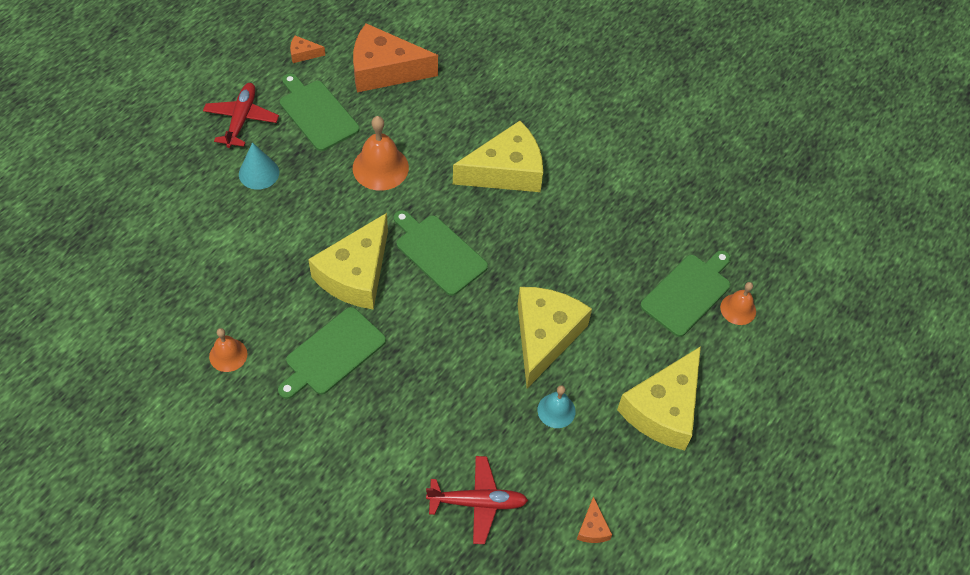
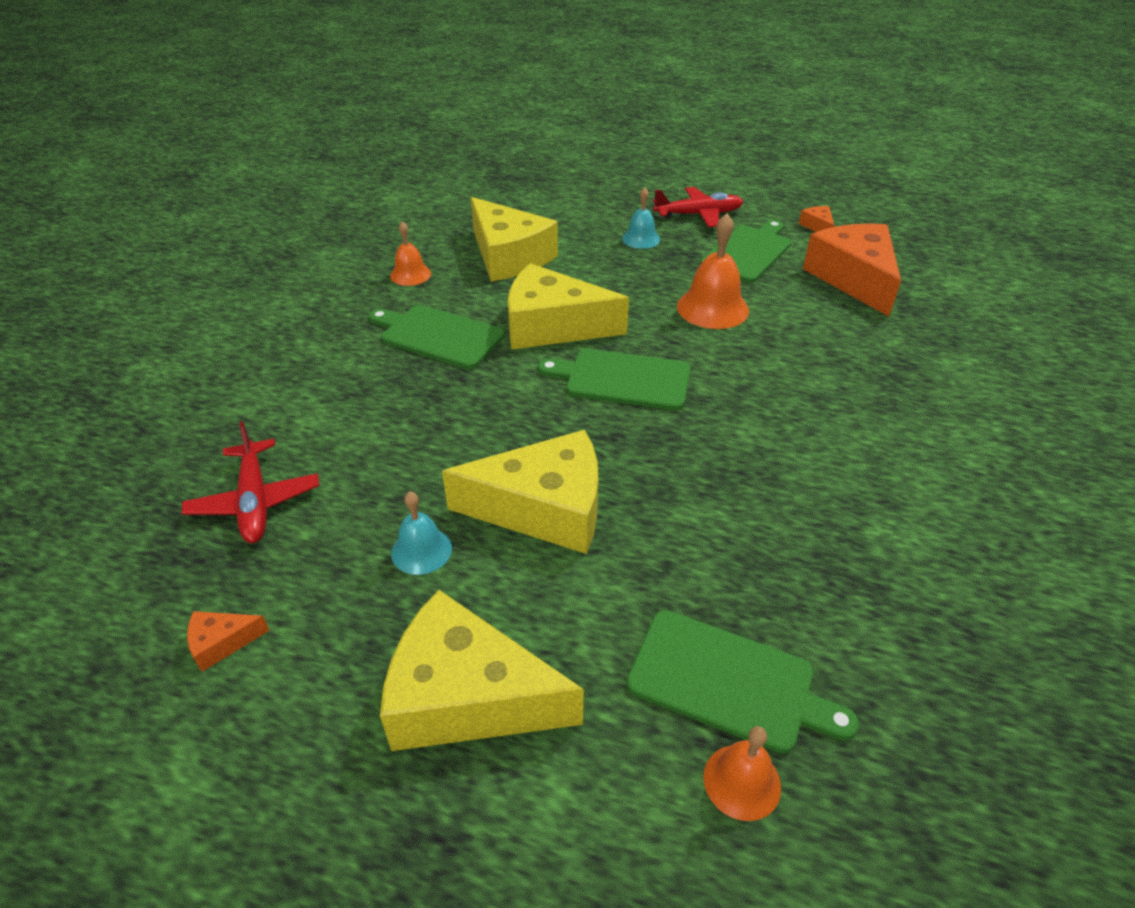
camera: 75 degrees right, 15 degrees down
(259, 173) = (641, 239): turquoise cone -> turquoise bell
(438, 252) = (622, 379): green cutting board -> green cutting board turned 105 degrees counterclockwise
(506, 171) = (796, 407): yellow cheese -> yellow cheese (508, 256)

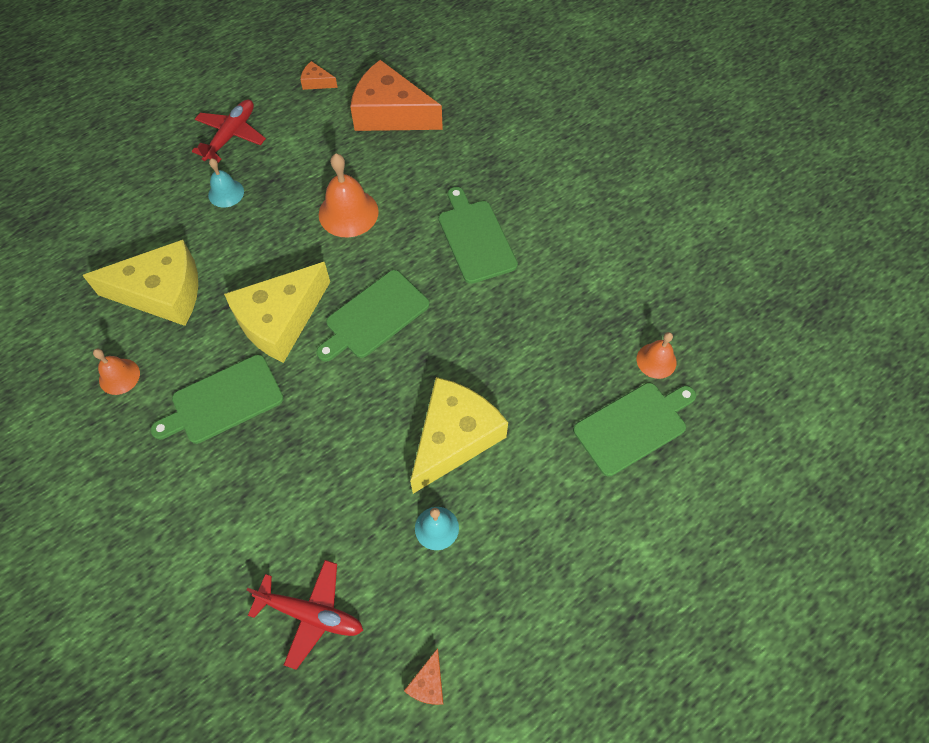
camera: 55 degrees left, 20 degrees up
(467, 696) = (559, 559): yellow cheese -> none
(742, 781) = (686, 460): orange bell -> orange bell (656, 360)
(748, 252) = (307, 144): green cutting board -> green cutting board (475, 238)

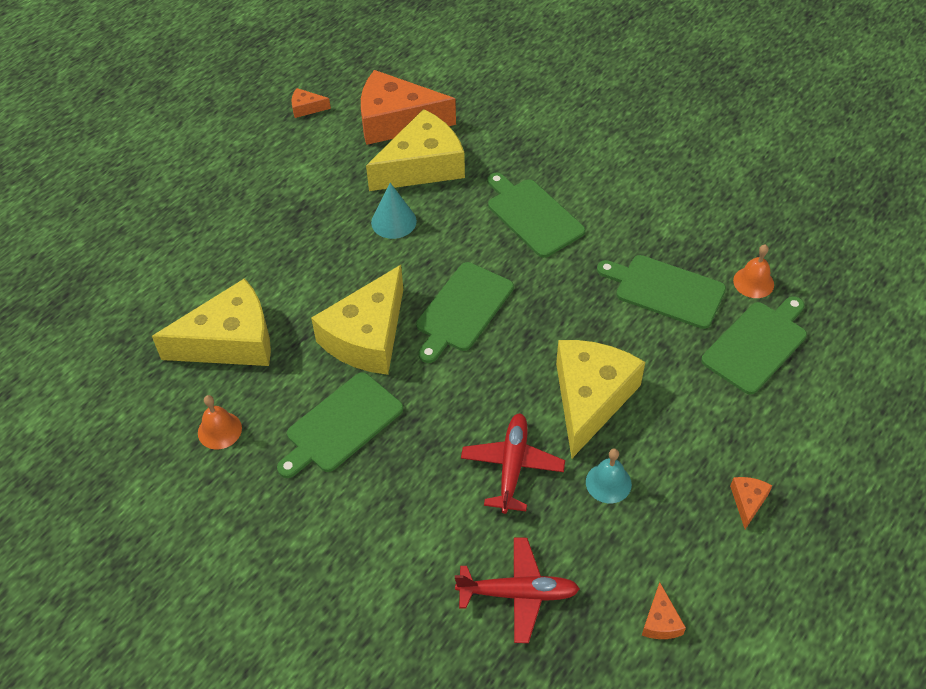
camera: 15 degrees left, 10 degrees down
(226, 193) = (256, 232): turquoise bell -> none
(231, 136) = (237, 177): red plane -> red plane (512, 467)
(348, 213) = (393, 221): orange bell -> turquoise cone
(396, 164) = (422, 166): none -> yellow cheese
(559, 586) = (748, 501): none -> orange cheese
(568, 346) = (665, 290): none -> green cutting board

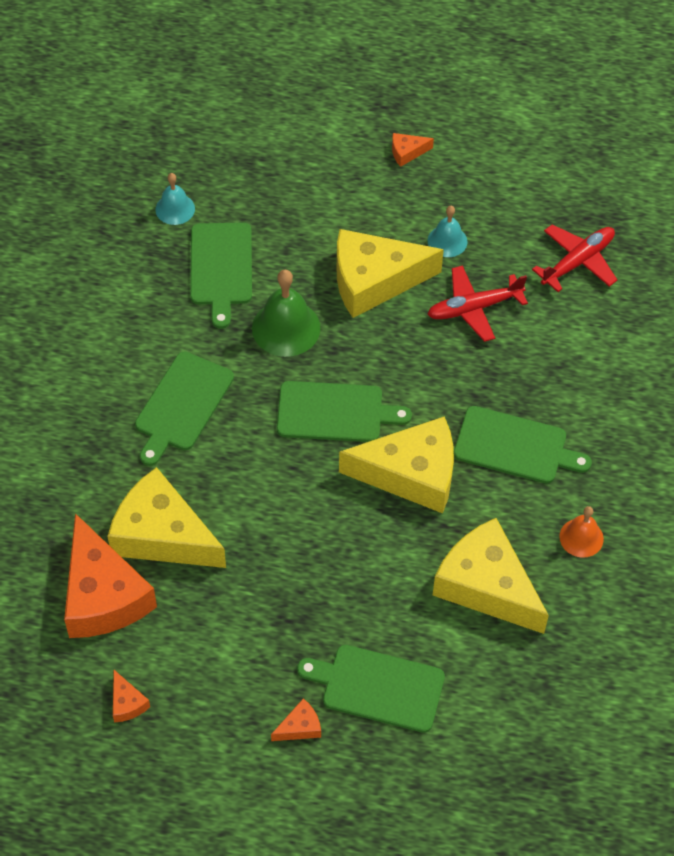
camera: 120 degrees left, 5 degrees up
(393, 221) = (256, 523): turquoise cone -> none
(518, 593) = (577, 262): red plane -> red plane turned 75 degrees clockwise
(572, 311) = (286, 328): none -> green bell
(660, 621) = (539, 173): orange cheese -> orange cheese (300, 727)
(753, 282) = (175, 209): orange bell -> turquoise bell
(757, 345) = (247, 187): green cutting board -> green cutting board (378, 687)

